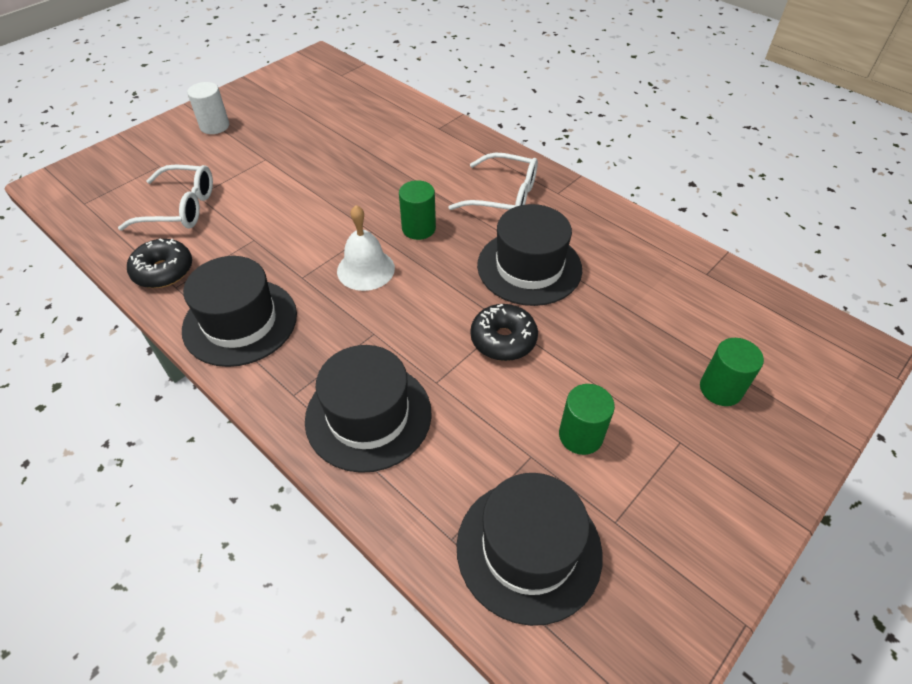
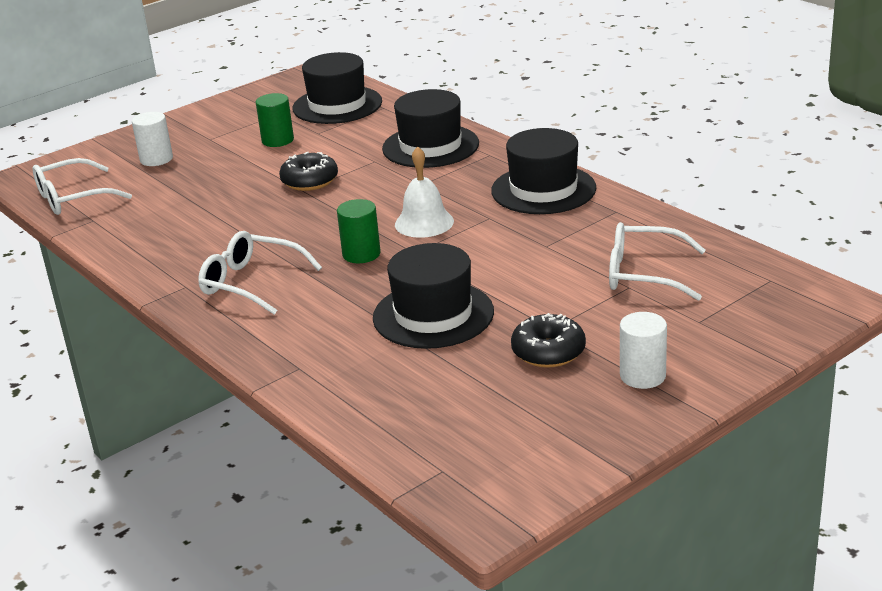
camera: 170 degrees left, 20 degrees down
(163, 271) = (634, 221): black donut -> black donut (548, 352)
(529, 267) = (259, 224): black hat -> black hat (433, 315)
(720, 389) = (156, 159): green cylinder -> white cylinder
(761, 309) = (72, 198): none -> white glasses

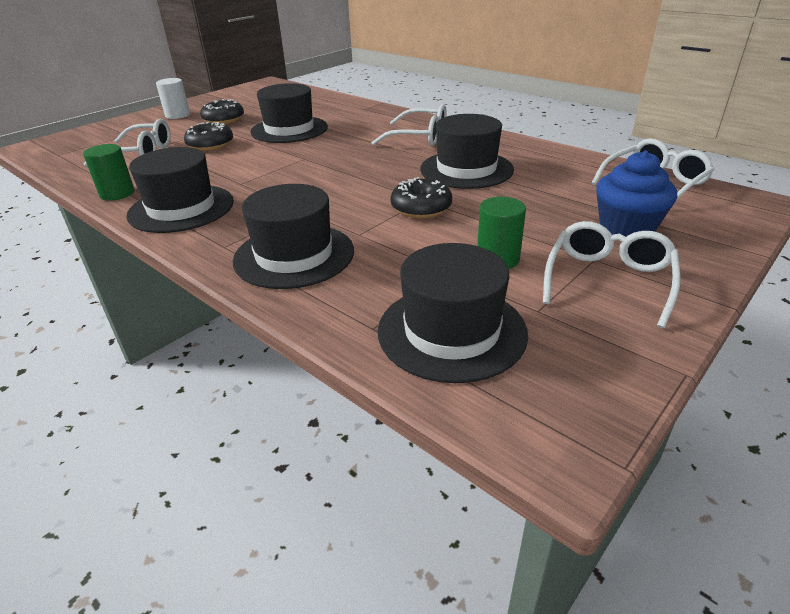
camera: 170 degrees right, 5 degrees up
(156, 159) = (626, 227): white cylinder -> blue cupcake
(217, 126) = (608, 280): none -> white glasses
(233, 224) = (466, 169): none -> black hat
(361, 254) = (345, 155): green cylinder -> green cylinder (117, 193)
(424, 222) = (298, 177): white bell -> none
(548, 286) = (210, 145): none -> black donut

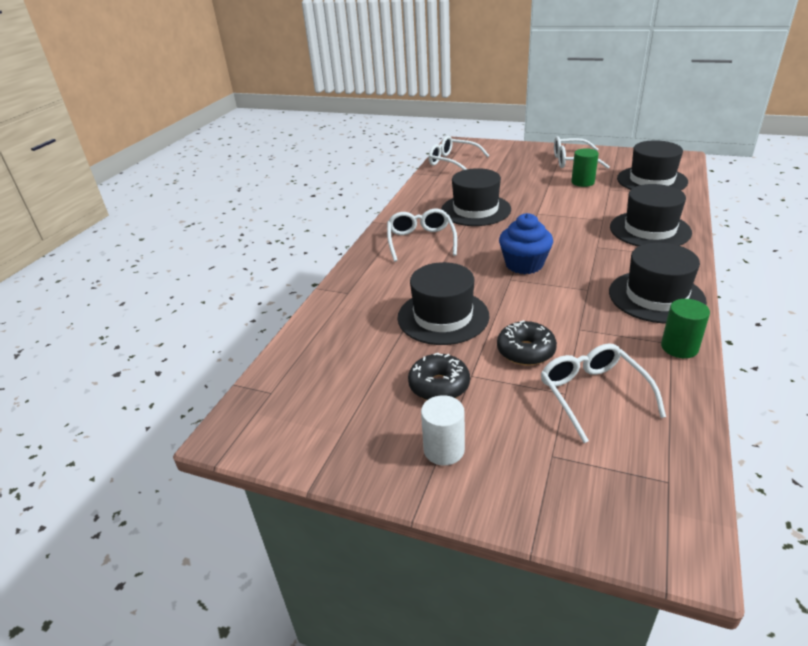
camera: 110 degrees left, 0 degrees up
(421, 208) = (550, 210): black donut -> none
(626, 227) = (516, 162): blue cupcake -> blue cupcake (524, 264)

